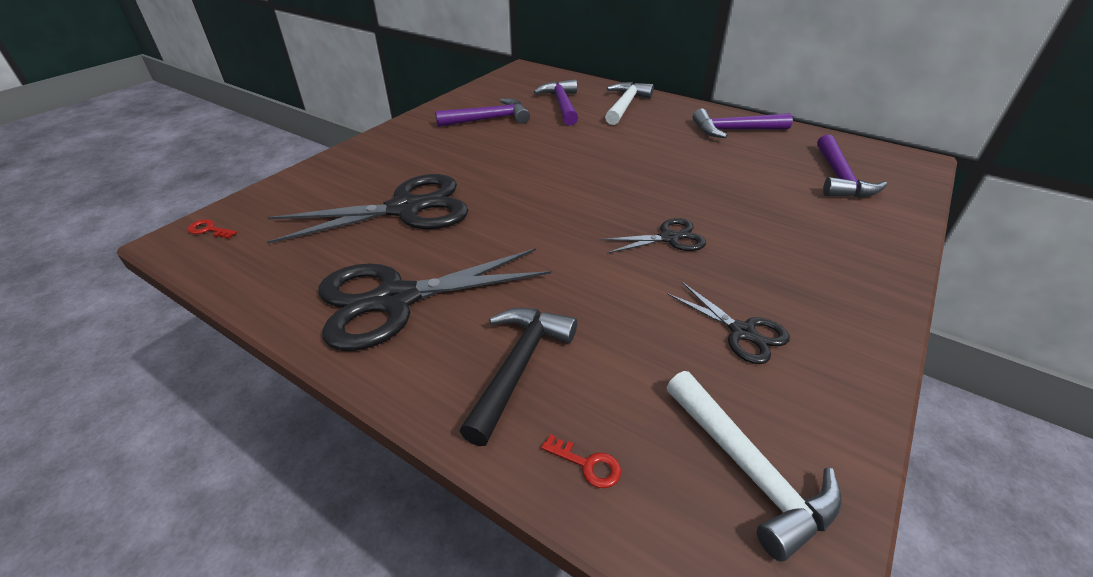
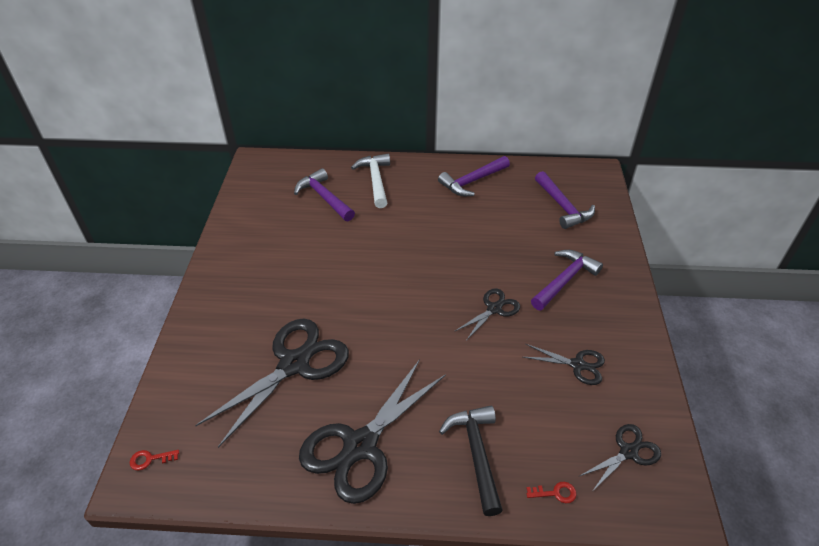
camera: 30 degrees left, 5 degrees up
(489, 119) = (277, 238): purple hammer -> purple hammer (564, 280)
(748, 470) = (628, 452): white hammer -> black scissors

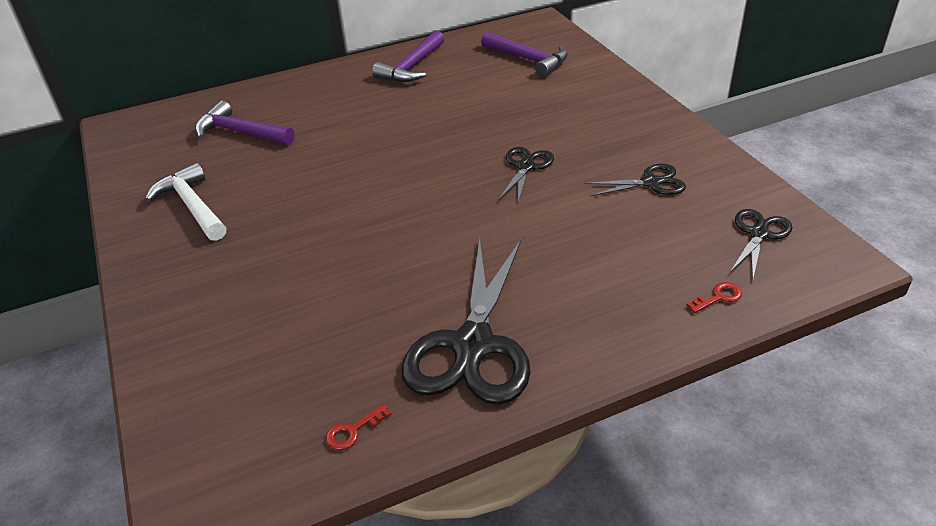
camera: 25 degrees left, 5 degrees down
(150, 459) = (197, 478): red key -> red key (353, 430)
(294, 364) = (326, 301): black scissors -> none
(375, 180) = (295, 98): white hammer -> white hammer (192, 206)
(476, 454) = (610, 298): black hammer -> none
(564, 280) = (580, 118): purple hammer -> none

